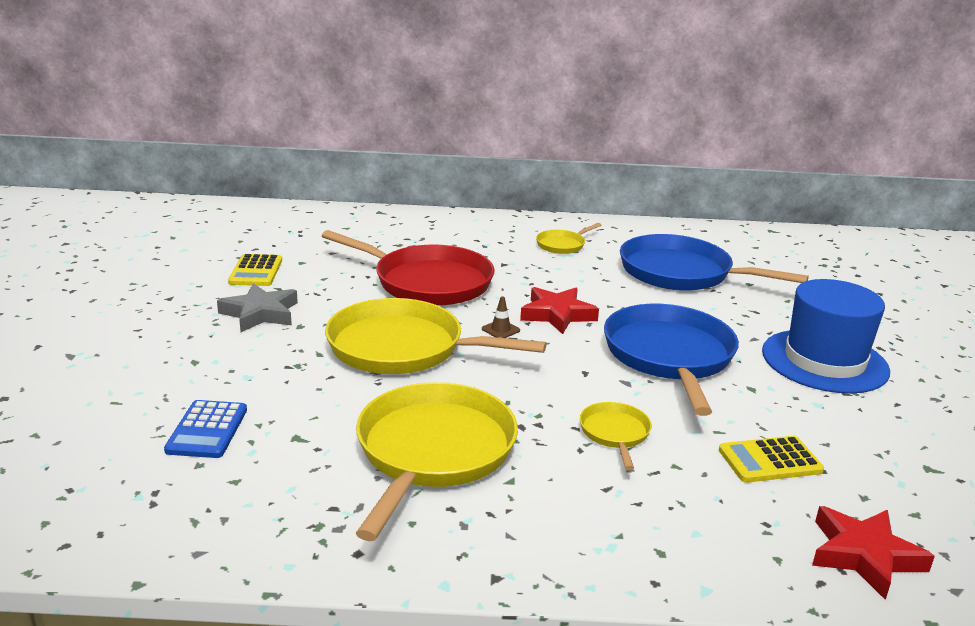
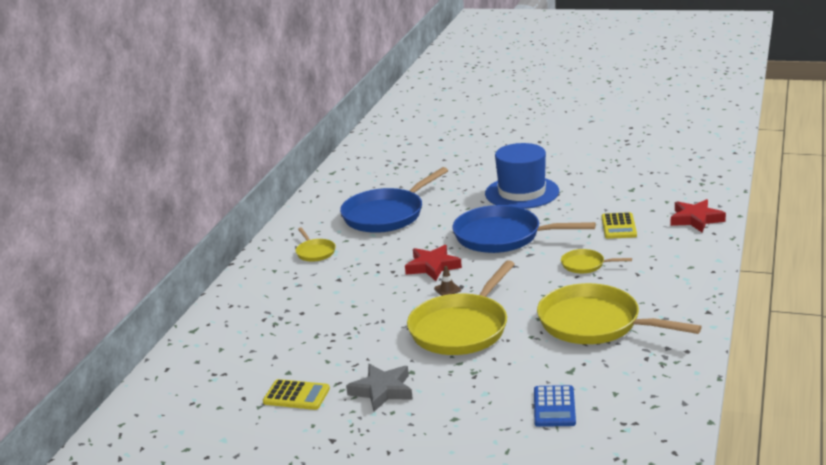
camera: 70 degrees left, 0 degrees up
(207, 430) = (554, 407): blue calculator -> blue calculator turned 75 degrees clockwise
(428, 282) = (357, 313): red pan -> none

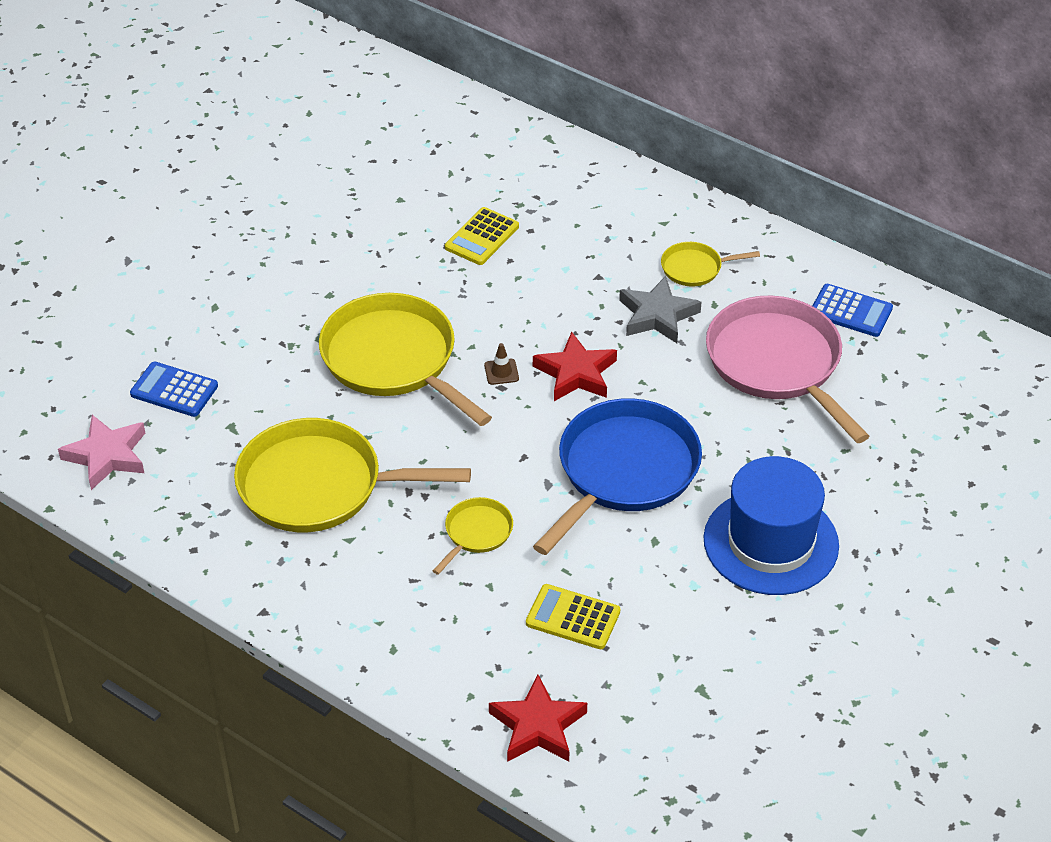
camera: 105 degrees right, 20 degrees up
(296, 396) = (347, 199): yellow calculator -> yellow calculator (482, 237)
(331, 205) = (850, 311): none -> blue calculator
(382, 391) = (308, 264): grey star -> grey star (657, 315)
(386, 215) = (777, 363): blue pan -> pink pan
(594, 323) = (318, 485): yellow pan -> yellow pan turned 135 degrees counterclockwise
(640, 414) = (107, 455): none -> pink star

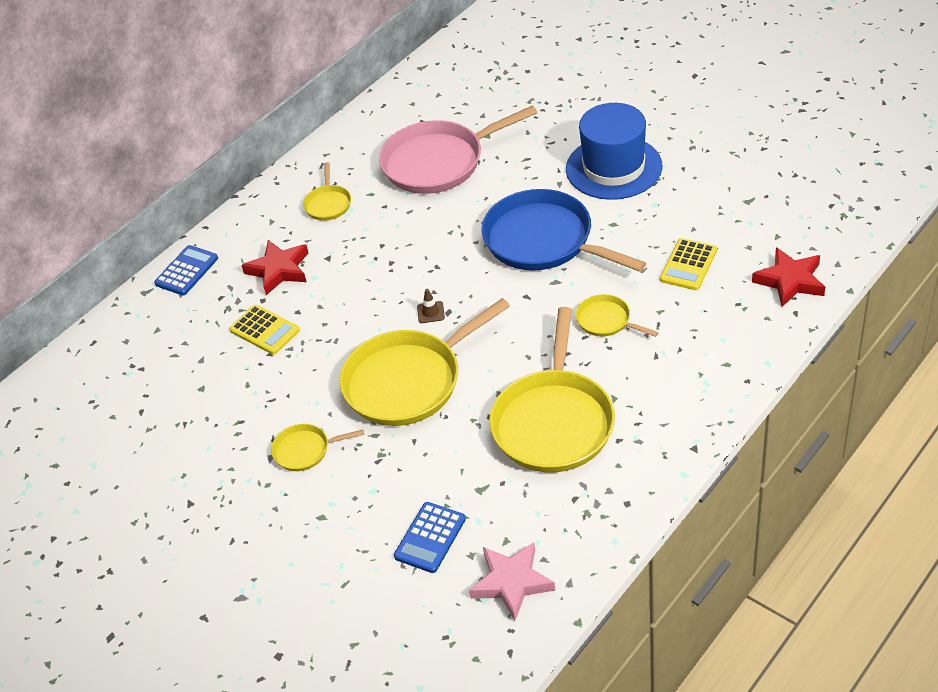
camera: 80 degrees left, 0 degrees up
(303, 286) = (305, 450): none -> yellow pan
(576, 373) = (437, 268): red star -> red star (279, 270)
(657, 315) = (378, 224): grey star -> none
(850, 311) = (389, 126): blue calculator -> blue calculator (187, 271)

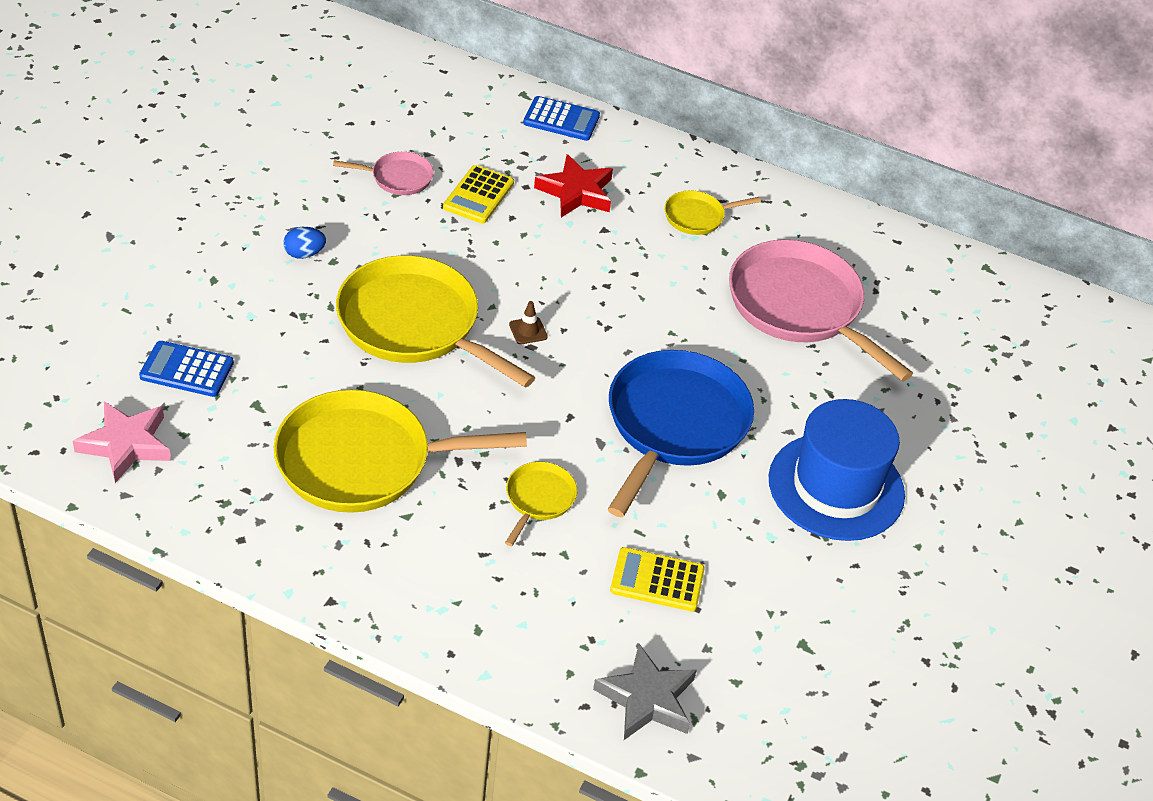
camera: 65 degrees right, 0 degrees up
(226, 381) = (398, 178): none -> pink pan
(305, 450) = (304, 254): yellow pan -> blue egg
(790, 281) = (647, 699): red star -> grey star

